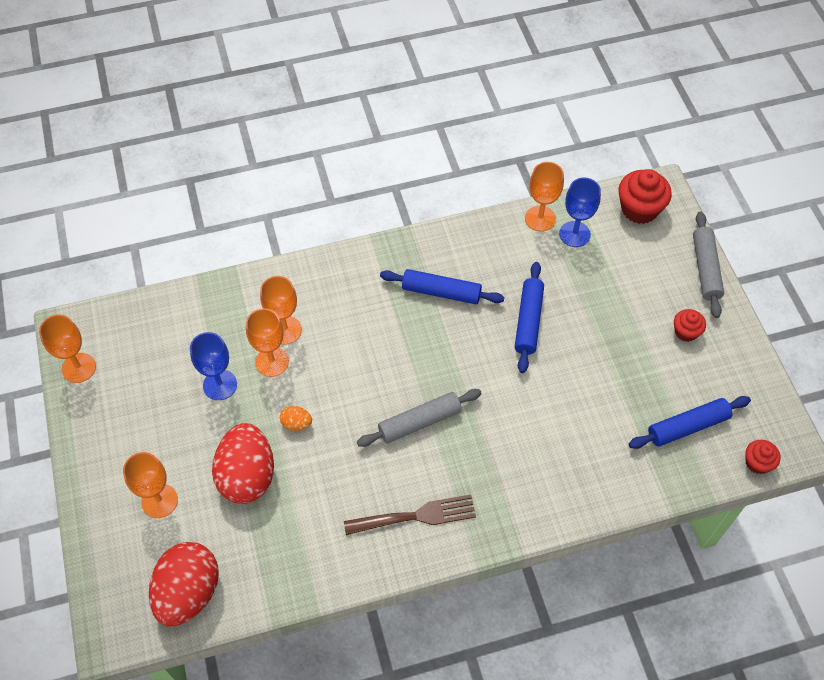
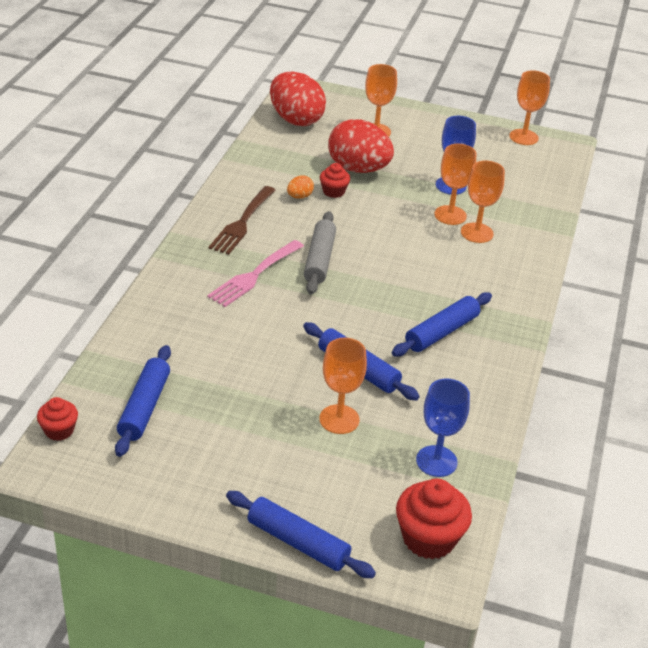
camera: 120 degrees right, 20 degrees down
(296, 423) = (380, 204): orange egg -> orange egg (299, 197)
(482, 456) = (254, 275): none -> pink fork
(540, 218) = (479, 446): orange goblet -> orange goblet (339, 419)
(685, 332) = (239, 472): red cupcake -> red cupcake (333, 191)
(705, 269) = (298, 542): grey rolling pin -> blue rolling pin

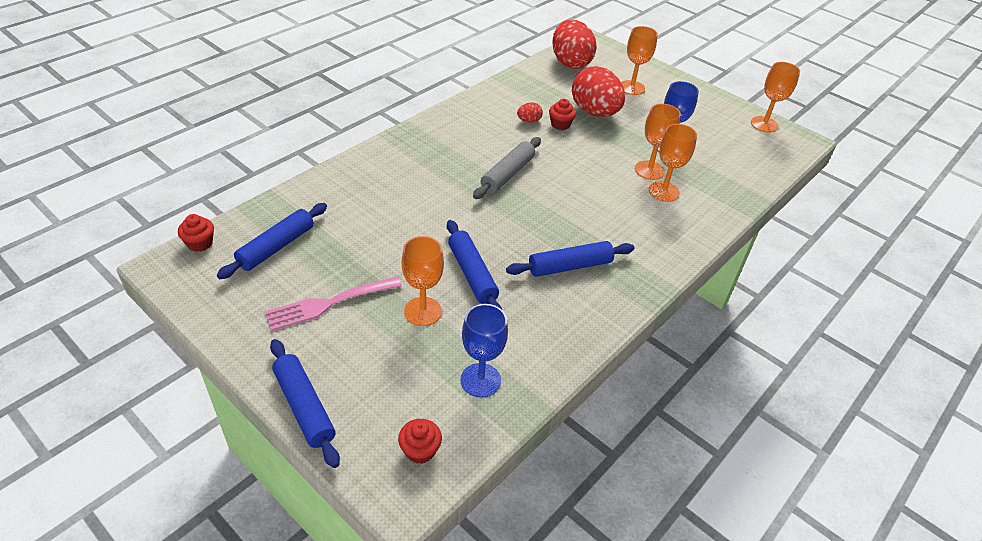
camera: 25 degrees right, 5 degrees up
(242, 223) = (466, 128): brown fork -> none
(254, 275) = (444, 171): pink fork -> pink fork (328, 304)
(299, 197) = (529, 121): orange egg -> red egg
(429, 538) = (420, 450): red cupcake -> red cupcake, size x0.57

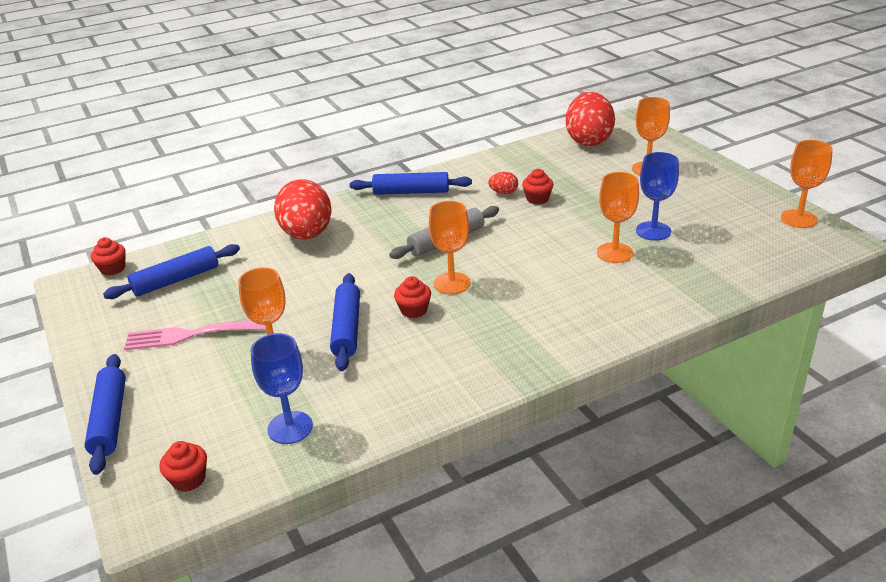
camera: 25 degrees right, 10 degrees down
(519, 247) = (414, 310): none -> red cupcake
(569, 266) = (457, 336): blue rolling pin -> blue rolling pin (411, 192)
(594, 112) = (585, 190): red egg -> red egg (307, 235)
(663, 191) = (618, 276): orange goblet -> orange goblet (452, 283)

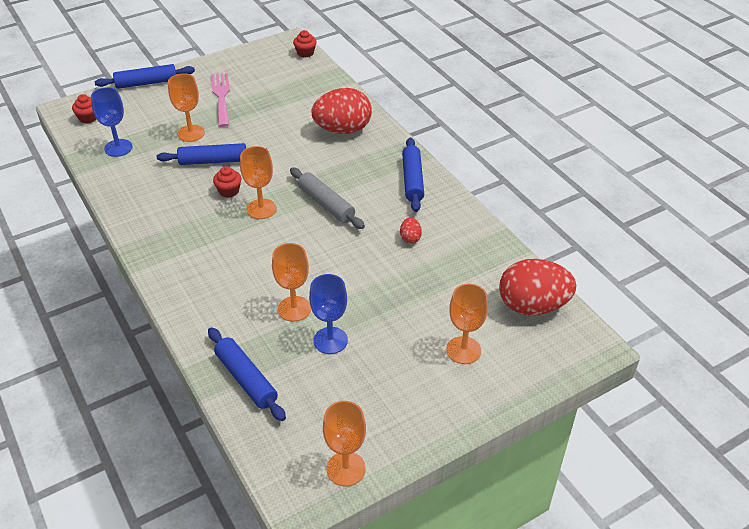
camera: 85 degrees right, 10 degrees up
(176, 280) = (287, 80): blue rolling pin -> blue rolling pin (246, 379)
(537, 199) = (397, 261): red cupcake -> none

